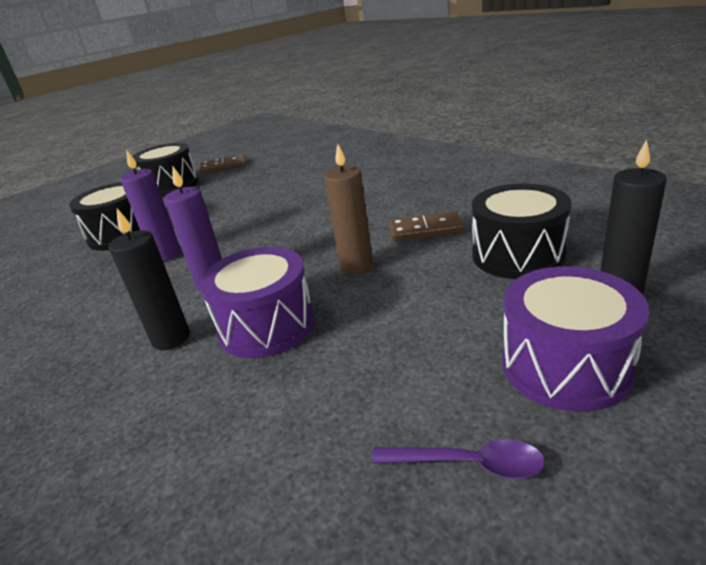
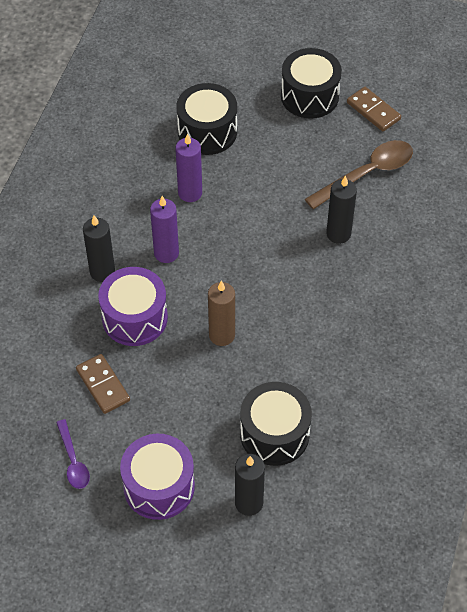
camera: 55 degrees right, 25 degrees up
(272, 174) = (367, 174): none -> brown spoon
(311, 191) = (338, 234): none -> black candle
(425, 230) = (293, 359): brown domino -> brown domino (103, 385)

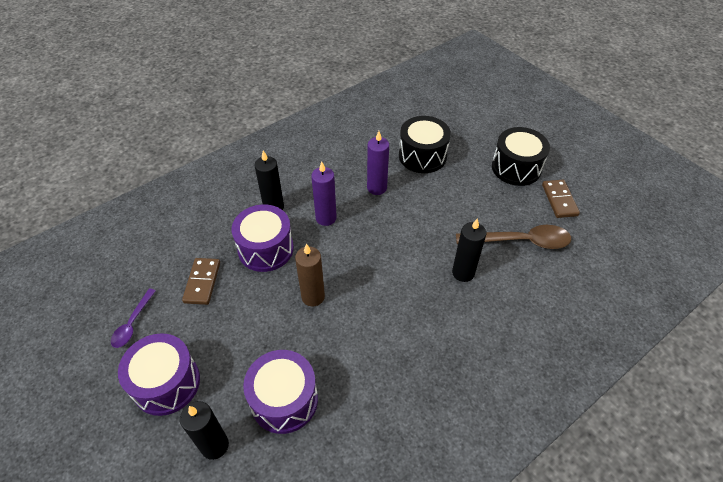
camera: 35 degrees right, 5 degrees down
(274, 434) = (284, 400): black drum -> purple drum

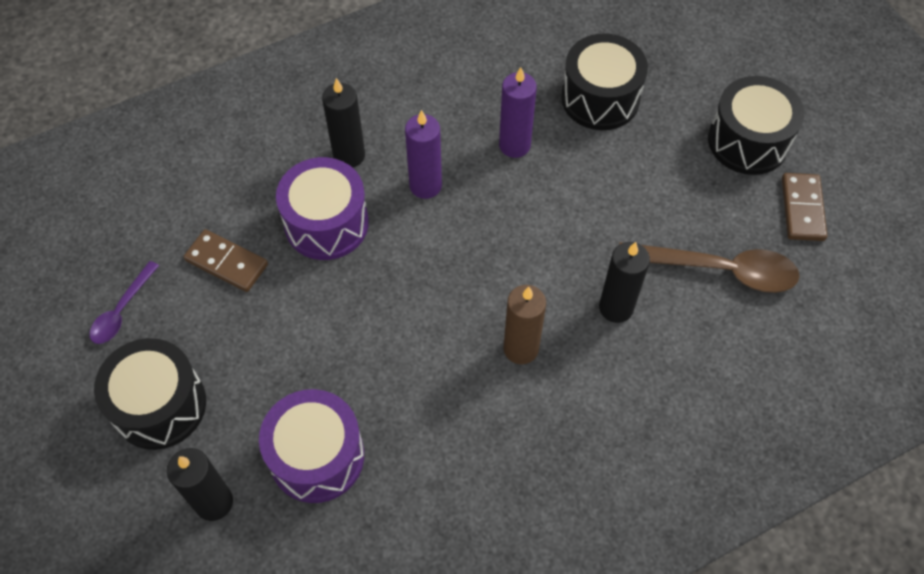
camera: 10 degrees right, 10 degrees up
(166, 383) = (159, 405): purple drum -> black drum
(202, 282) = (226, 262): brown domino -> brown domino turned 75 degrees counterclockwise
(313, 297) = (383, 310): brown candle -> brown candle (521, 348)

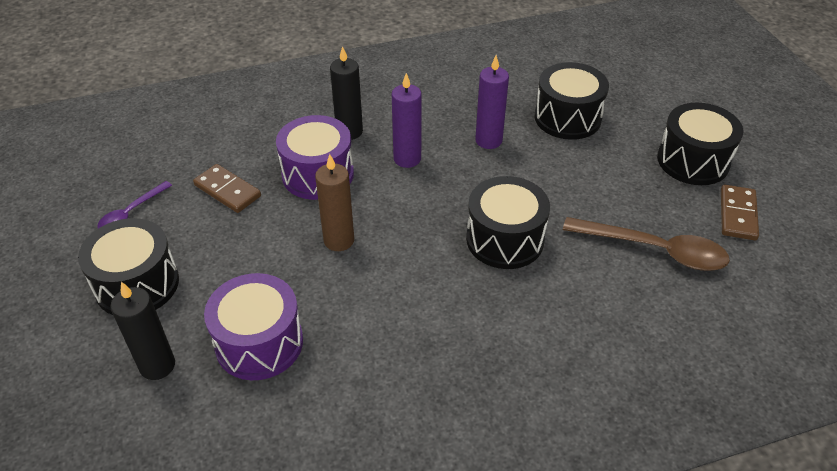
camera: 10 degrees right, 15 degrees down
(521, 348) = (463, 285): brown candle -> brown candle (339, 240)
(556, 281) = (505, 239): none -> black drum
(616, 308) = (555, 266): black candle -> none

